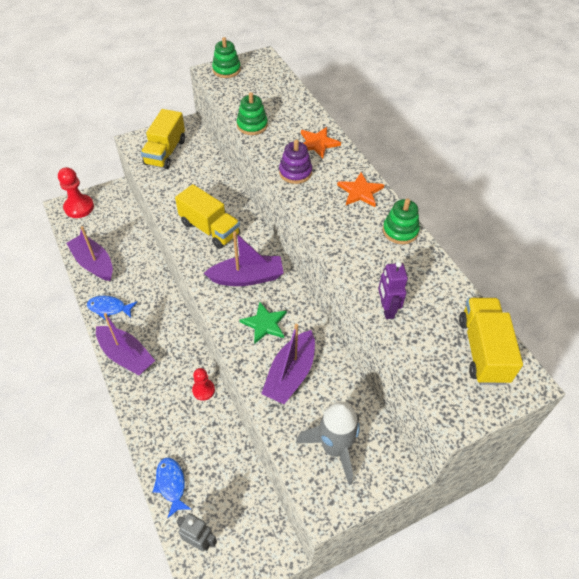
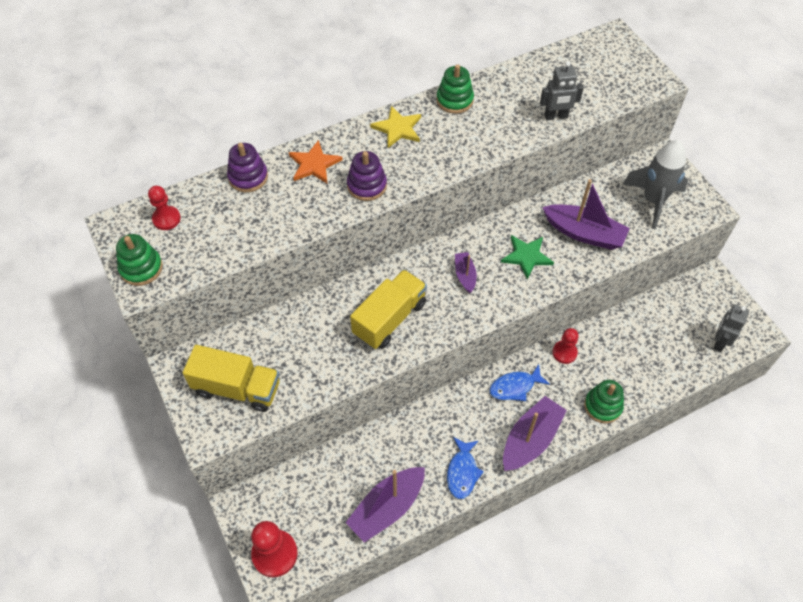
camera: 90 degrees left, 5 degrees up
(171, 484) = (672, 372): blue fish -> blue fish (515, 387)
(247, 277) = (465, 275): purple boat -> purple boat, size x0.53
(252, 125) = (275, 231): green stacking toy -> green stacking toy (603, 406)
(267, 77) = (166, 219): none -> red pawn
(304, 111) = (248, 177): none -> purple stacking toy
(360, 192) = (398, 128): orange star -> yellow star
(386, 309) = (556, 116): purple robot -> grey robot
(483, 350) = (589, 58): yellow truck -> none

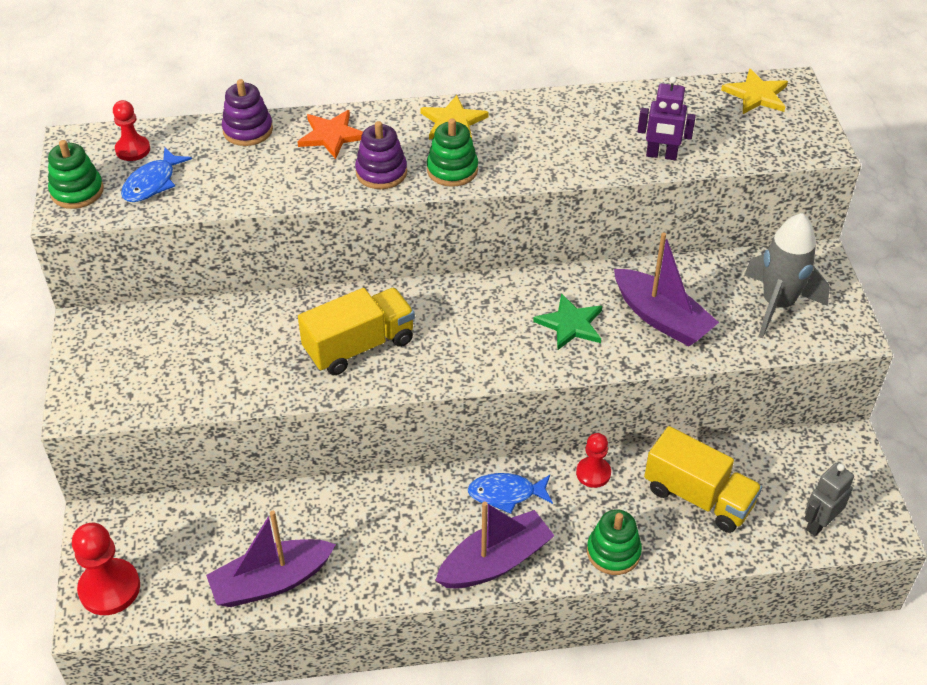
camera: 20 degrees right, 10 degrees down
(237, 388) = (139, 369): yellow truck -> yellow truck (698, 497)
(454, 100) = (541, 108): green stacking toy -> green stacking toy (452, 170)
(462, 472) = (387, 572): blue fish -> blue fish (152, 183)
(465, 275) = (479, 324): purple boat -> none
(556, 116) = (661, 155): grey robot -> purple robot
(596, 50) = (756, 95): none -> yellow star

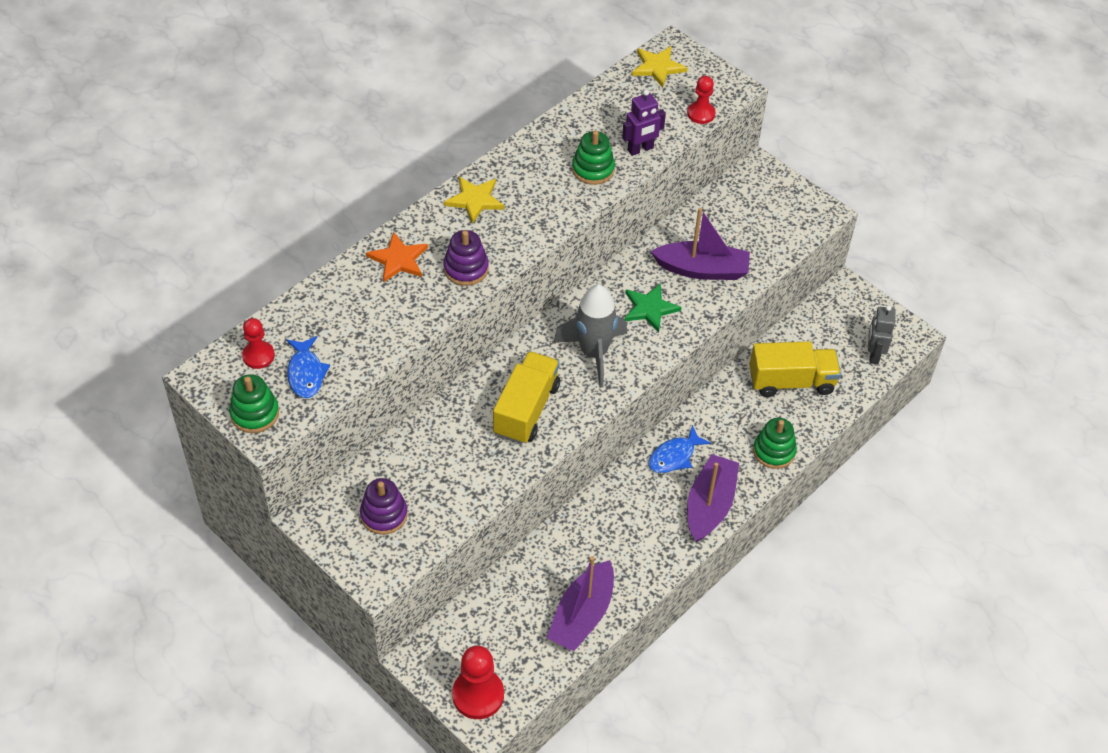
camera: 40 degrees left, 5 degrees up
(248, 130) = (330, 290): purple stacking toy -> purple stacking toy (384, 514)
(452, 170) = (513, 238): green stacking toy -> green stacking toy (593, 169)
(593, 473) = (715, 407): red pawn -> red pawn (701, 114)
(777, 305) = (763, 217): grey rocket -> grey rocket (593, 353)

